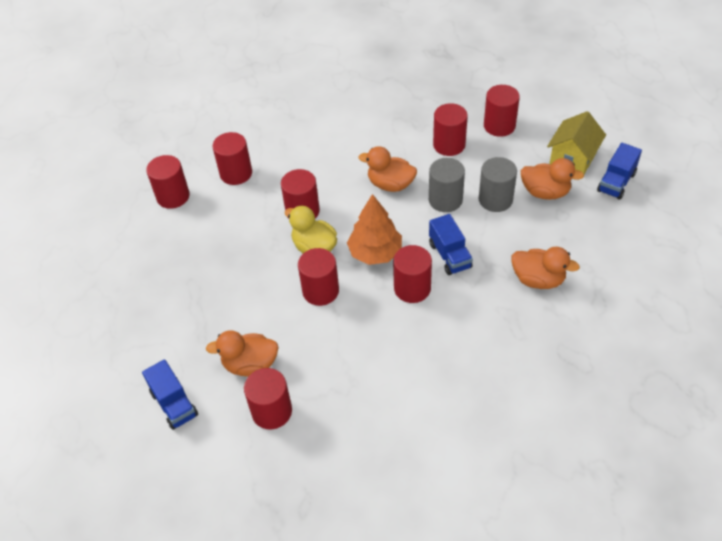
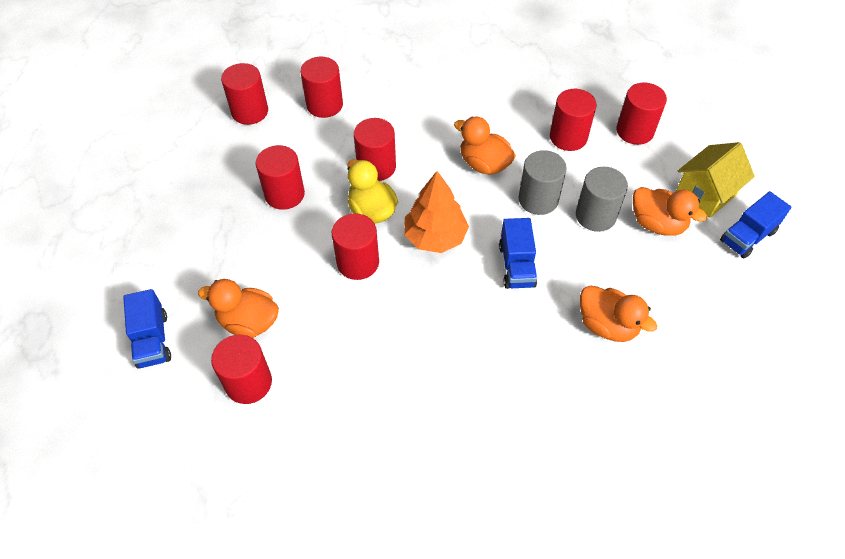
camera: 15 degrees right, 5 degrees up
(412, 288) = (459, 291): red cylinder -> red cylinder (284, 194)

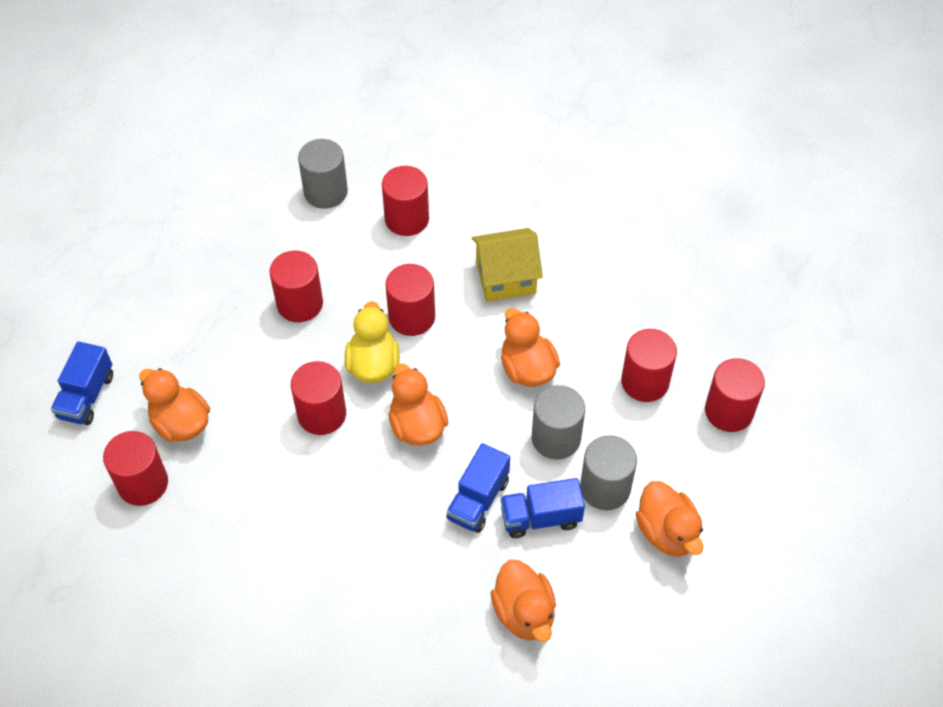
camera: 30 degrees right, 0 degrees up
(250, 111) = (325, 192): red cylinder -> grey cylinder
(435, 237) = (417, 426): orange tree -> orange duck
(705, 194) = (752, 526): yellow house -> yellow house (506, 278)
(747, 236) = (760, 599): blue truck -> blue truck (540, 518)

